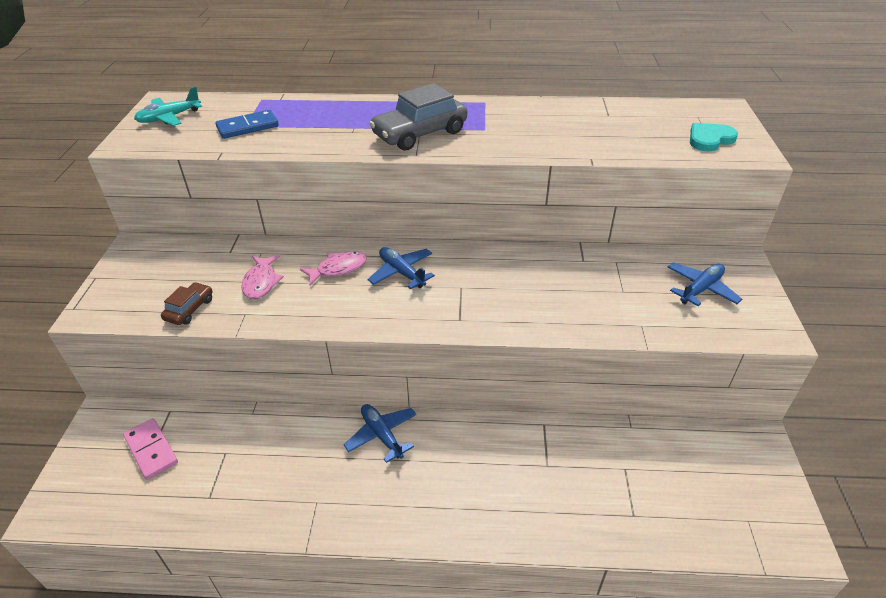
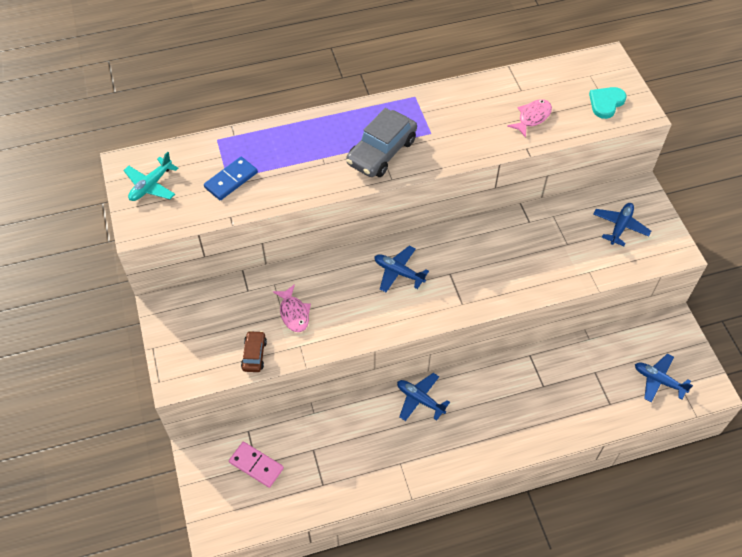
camera: 20 degrees left, 15 degrees up
(338, 269) = (347, 283): pink fish -> pink fish (532, 117)
(716, 506) = (658, 380): none -> blue plane

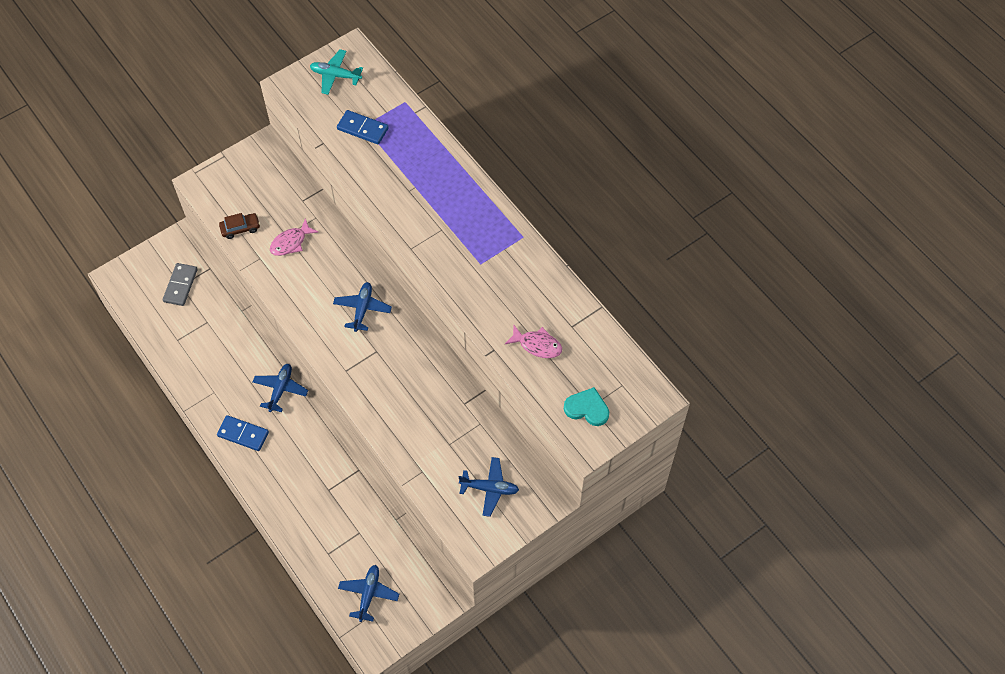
camera: 70 degrees right, 5 degrees up
(256, 465) = (180, 285): pink domino -> grey domino
(381, 152) = (440, 231): grey car -> none
(458, 447) = (243, 434): none -> blue domino

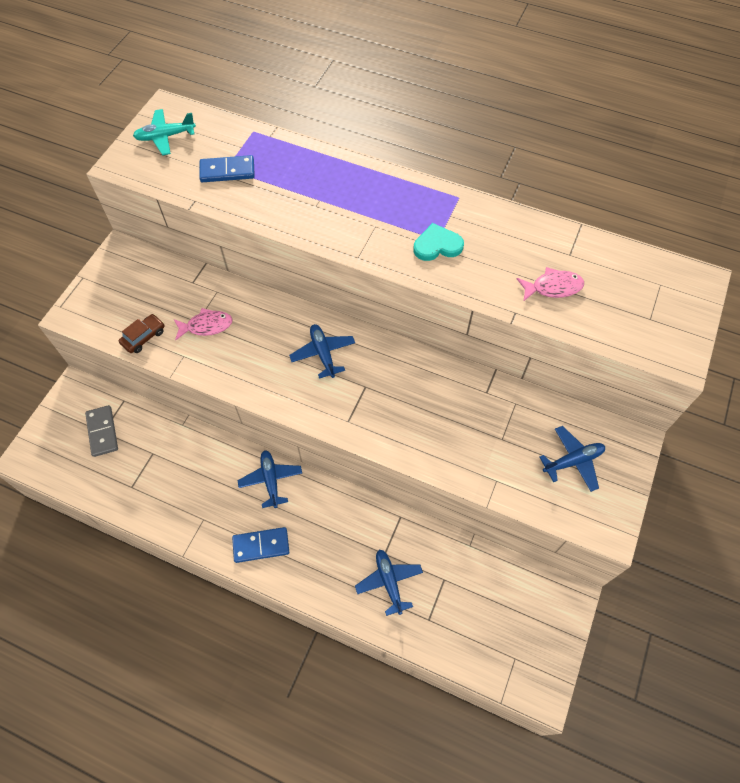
camera: 30 degrees left, 0 degrees up
(291, 242) = (206, 326): pink fish -> pink fish turned 120 degrees counterclockwise
(369, 594) = (497, 637): blue plane -> blue plane (389, 582)
(587, 408) = (648, 322): turquoise heart -> turquoise heart (437, 245)

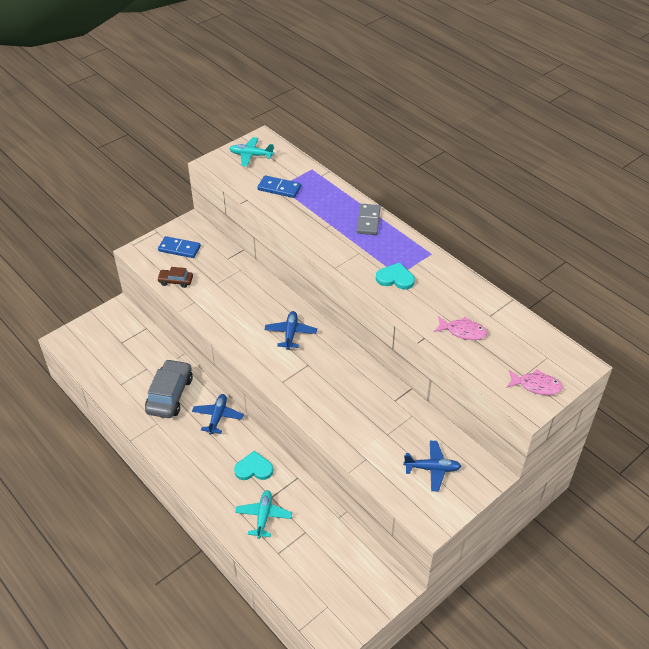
camera: 25 degrees right, 15 degrees down
(102, 432) = (121, 342): grey domino -> grey domino (368, 221)
(144, 337) = (175, 281): brown car -> brown car turned 150 degrees counterclockwise
(199, 476) = (170, 395): none -> grey car
(206, 326) = (221, 288): pink fish -> pink fish (536, 386)
(261, 545) = (187, 455): blue domino -> blue domino (179, 249)
(346, 527) = (254, 468): none -> turquoise heart
(389, 582) = (263, 516): blue plane -> turquoise plane

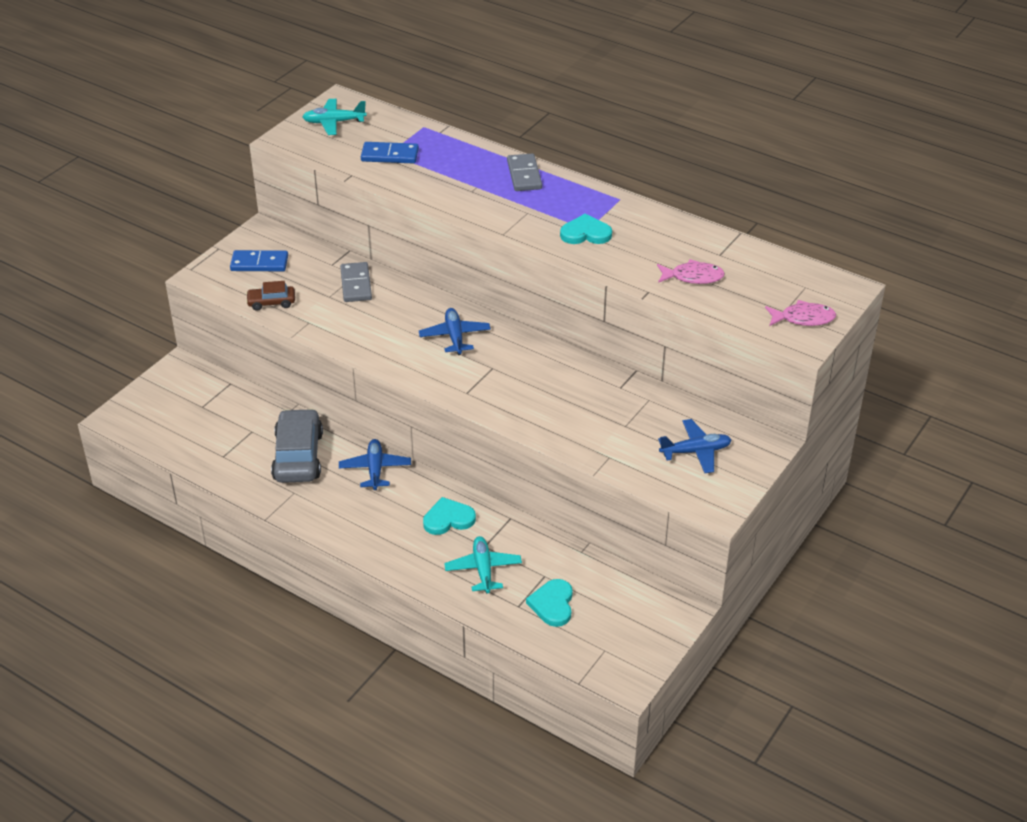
camera: 15 degrees left, 5 degrees down
(238, 277) = (356, 284): none -> grey domino
(303, 558) = (552, 604): none -> turquoise heart

